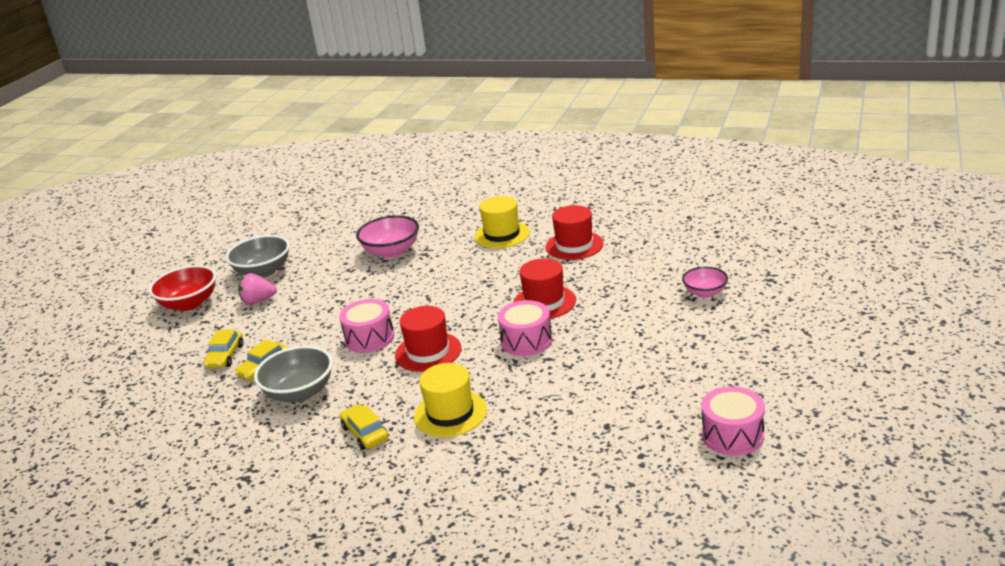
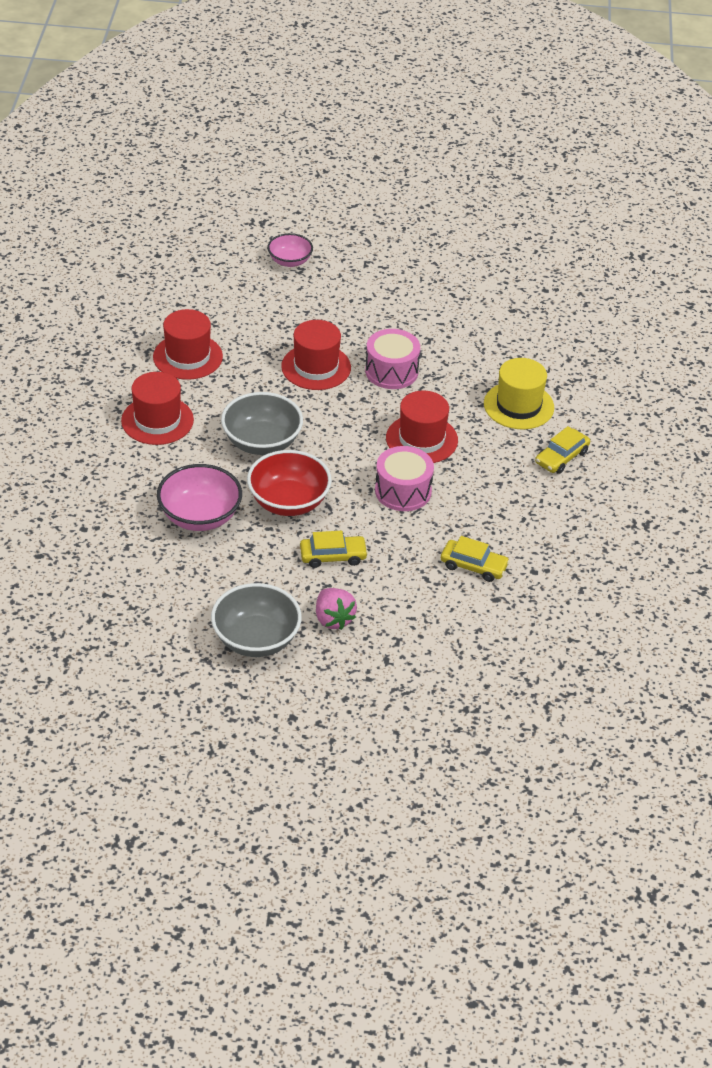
camera: 110 degrees left, 15 degrees up
(189, 304) = (345, 694): red bowl -> red bowl (288, 502)
(225, 356) = (458, 610): yellow car -> yellow car (333, 556)
(299, 392) = (511, 523): grey bowl -> grey bowl (262, 442)
(502, 235) = (157, 420): yellow hat -> red hat
(732, 435) = (508, 245): pink drum -> none

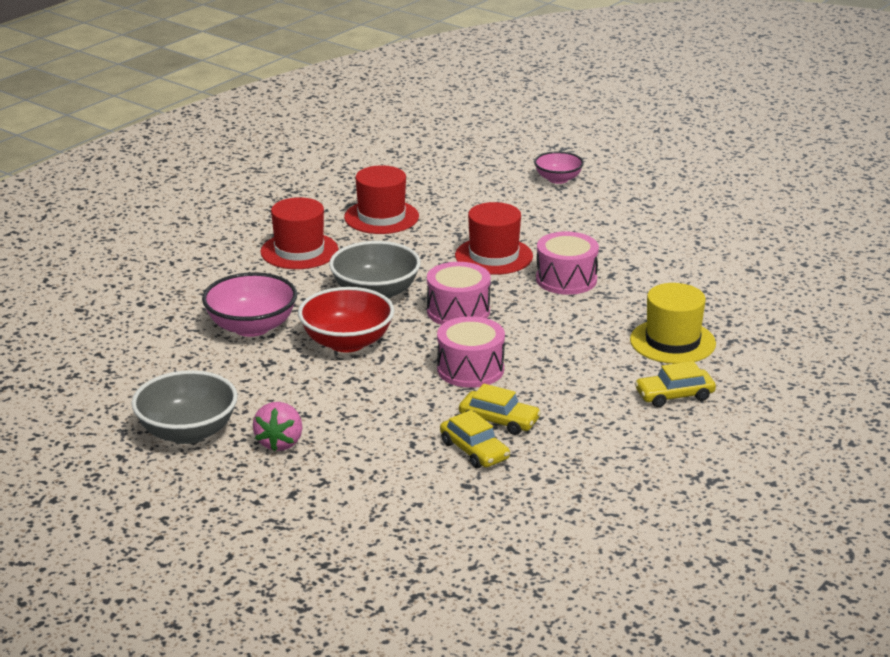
camera: 35 degrees right, 15 degrees down
(333, 556) = (339, 395): yellow car -> yellow car (499, 420)
(342, 436) = (458, 311): none -> pink drum
(421, 439) = (537, 337): red hat -> none

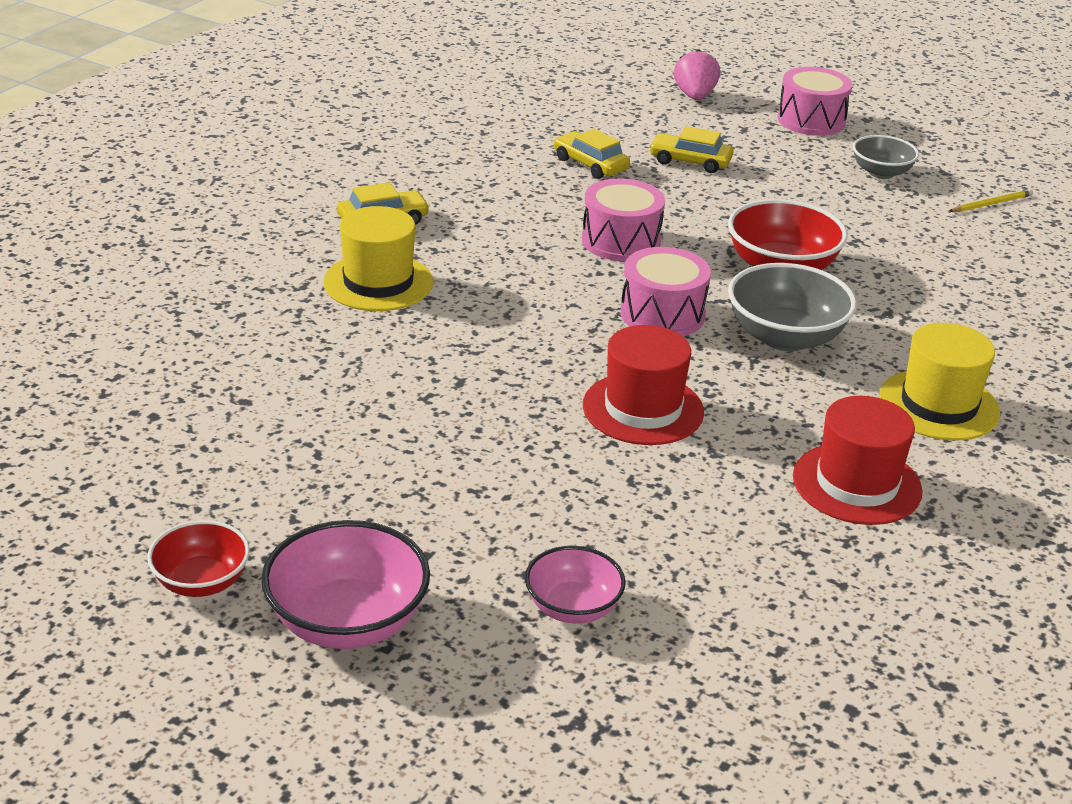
camera: 170 degrees right, 5 degrees up
(112, 394) = (991, 204): none -> yellow pencil
(187, 432) = (881, 172): grey bowl -> grey bowl, size x0.62
(251, 327) = (909, 283): pink bowl -> pink bowl (347, 622)
(280, 443) = (784, 166): pink strawberry -> pink strawberry (694, 96)
(299, 251) = (939, 405): red hat -> yellow hat
(499, 420) = (573, 191): yellow car -> yellow car (690, 161)
(566, 279) = (525, 371): pink drum -> pink drum (811, 120)
(745, 195) = (201, 582): none -> red bowl

